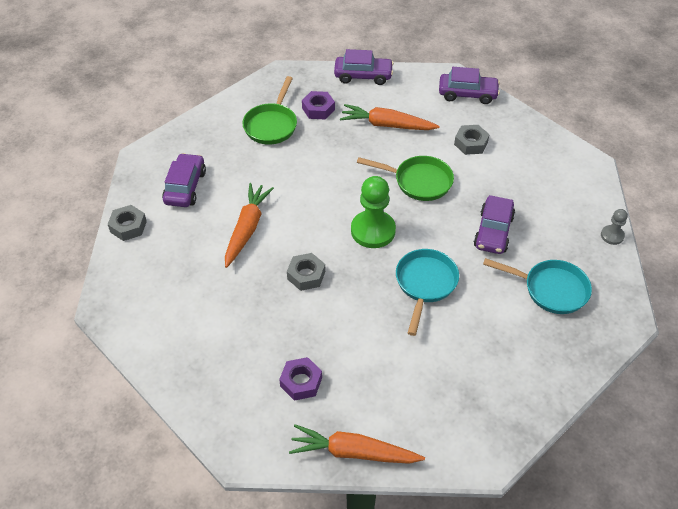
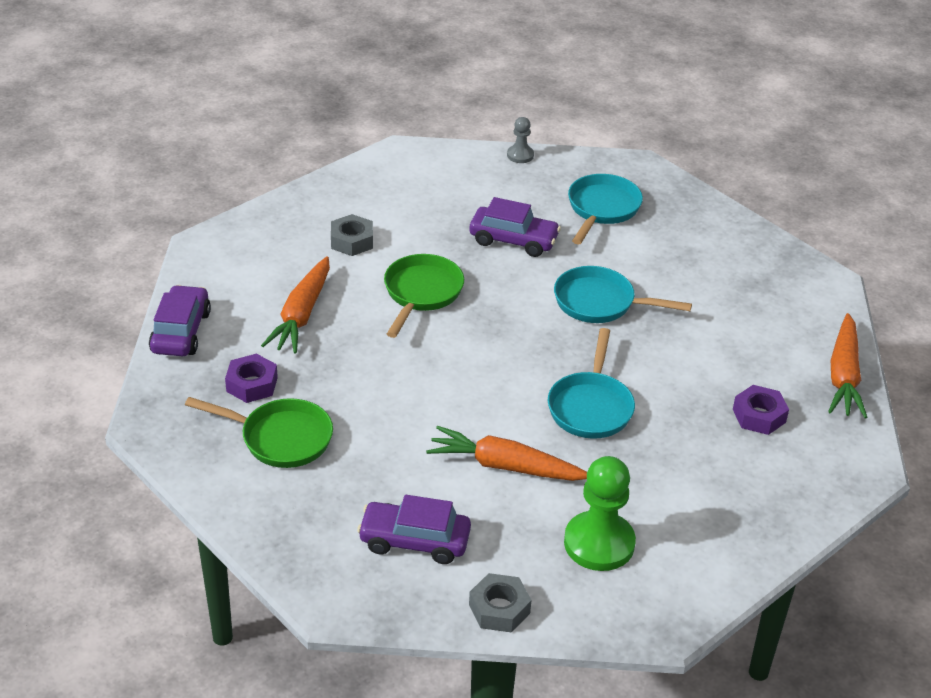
camera: 90 degrees left, 10 degrees down
(306, 275) = (591, 407): grey nut -> turquoise pan
(373, 230) = (511, 341): green pawn -> green pawn (599, 543)
(467, 94) = (248, 233): purple car -> none

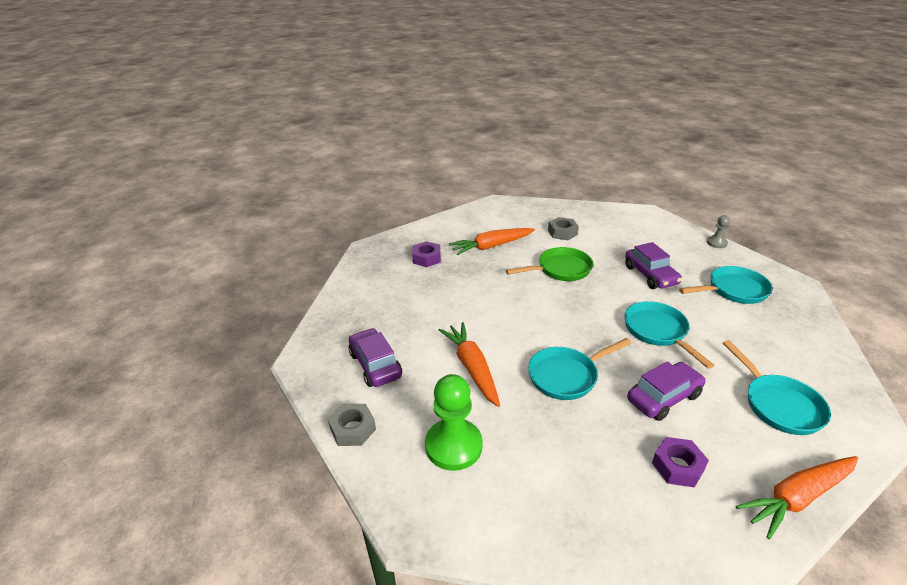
camera: 55 degrees right, 5 degrees down
(181, 332) = (435, 225): purple car -> purple car (663, 397)
(281, 438) = (401, 284): green pan -> none
(758, 308) = (778, 405): none -> turquoise pan

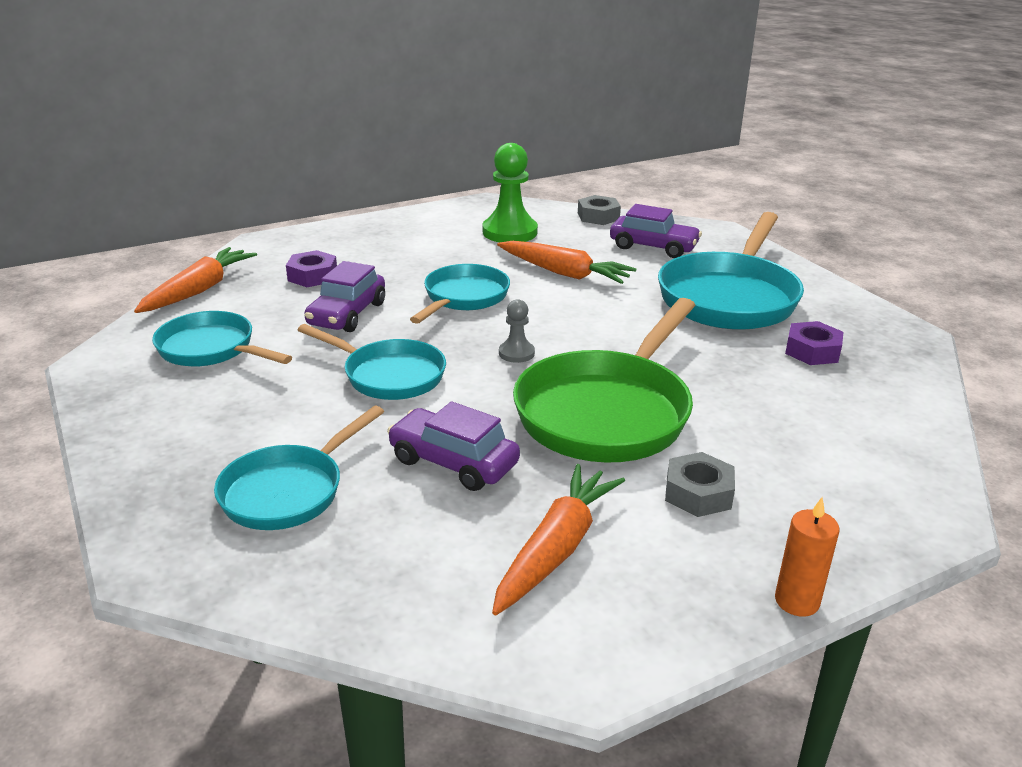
camera: 140 degrees right, 5 degrees down
(406, 301) = (729, 297): none -> turquoise pan
(491, 246) = (765, 408): orange carrot -> orange carrot (556, 549)
(560, 269) = (607, 412): green pan -> green pan, size x1.64
(570, 204) = (797, 601): none -> orange candle
(716, 243) = (353, 620): grey pawn -> grey pawn (516, 353)

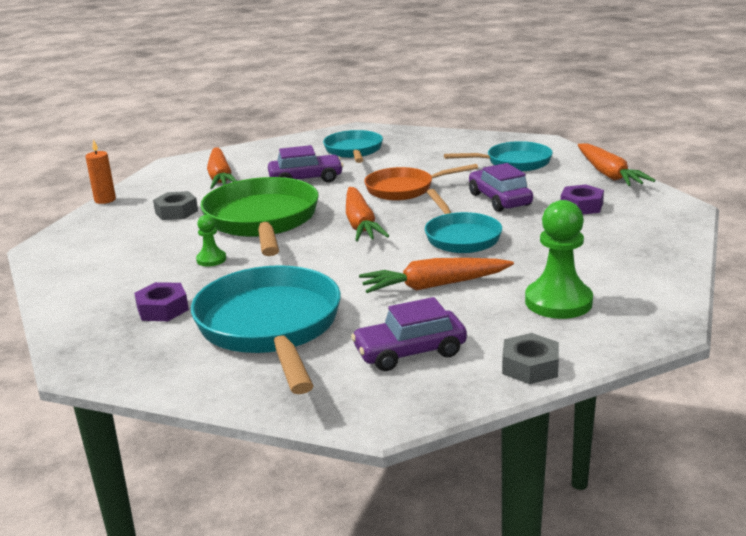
camera: 140 degrees right, 5 degrees down
(389, 375) = (404, 189): turquoise pan -> orange pan
(516, 353) = (360, 224): grey pawn -> orange carrot
(720, 384) = (211, 259): none -> green pawn

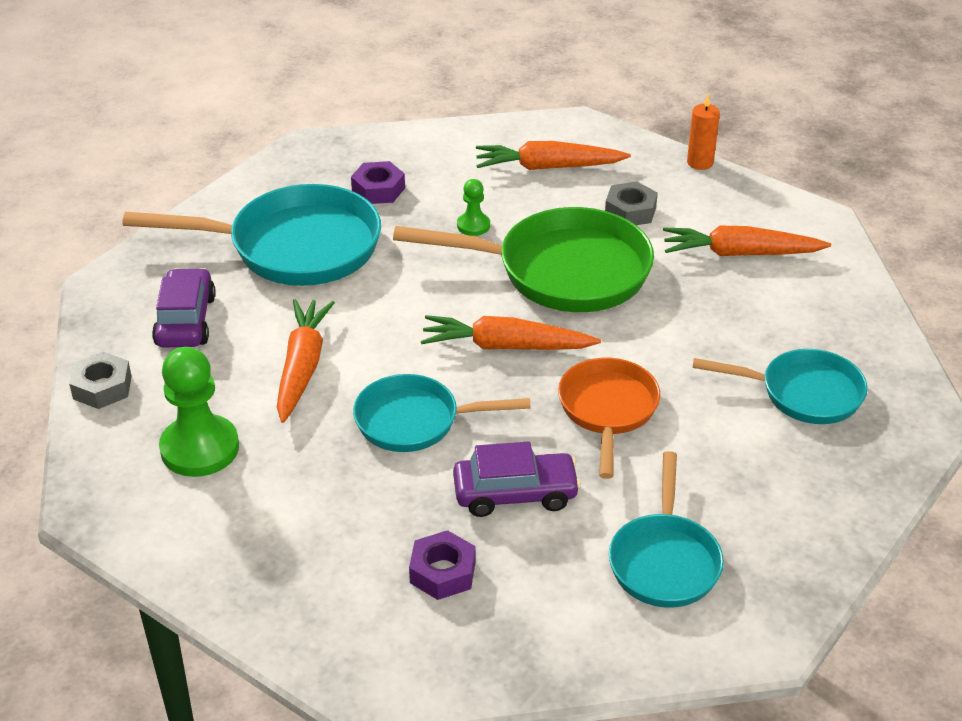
camera: 105 degrees right, 15 degrees up
(306, 179) = (695, 326): purple car -> none
(608, 174) = (552, 660): orange carrot -> orange carrot (548, 167)

